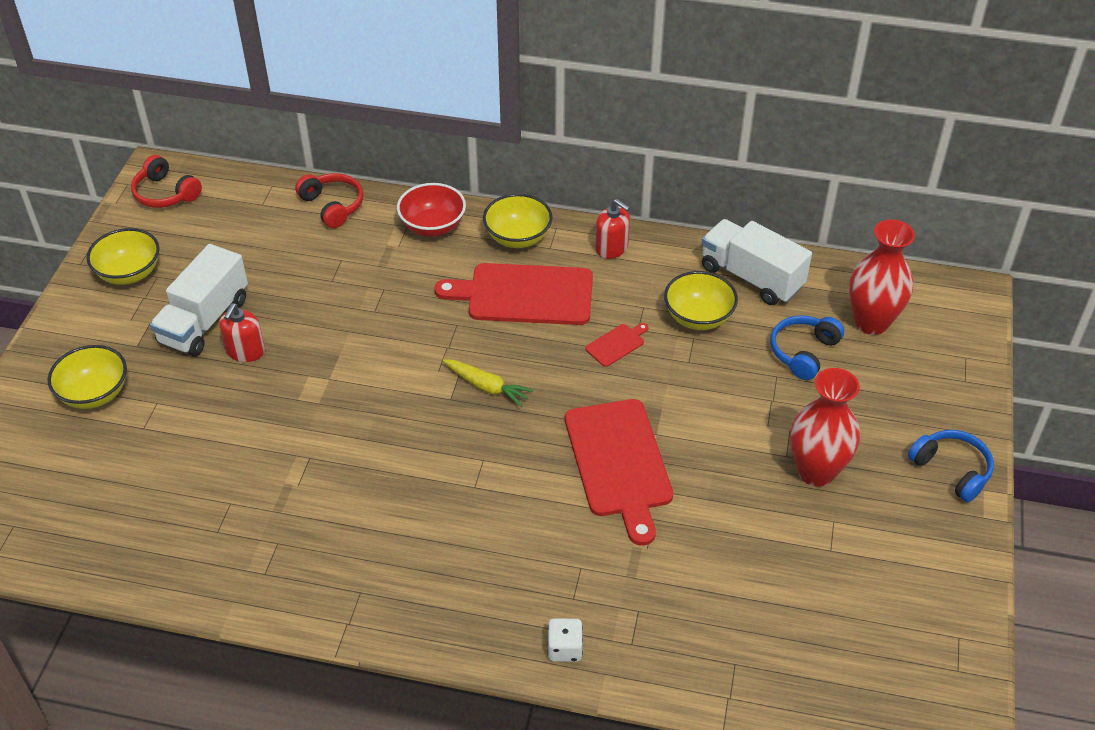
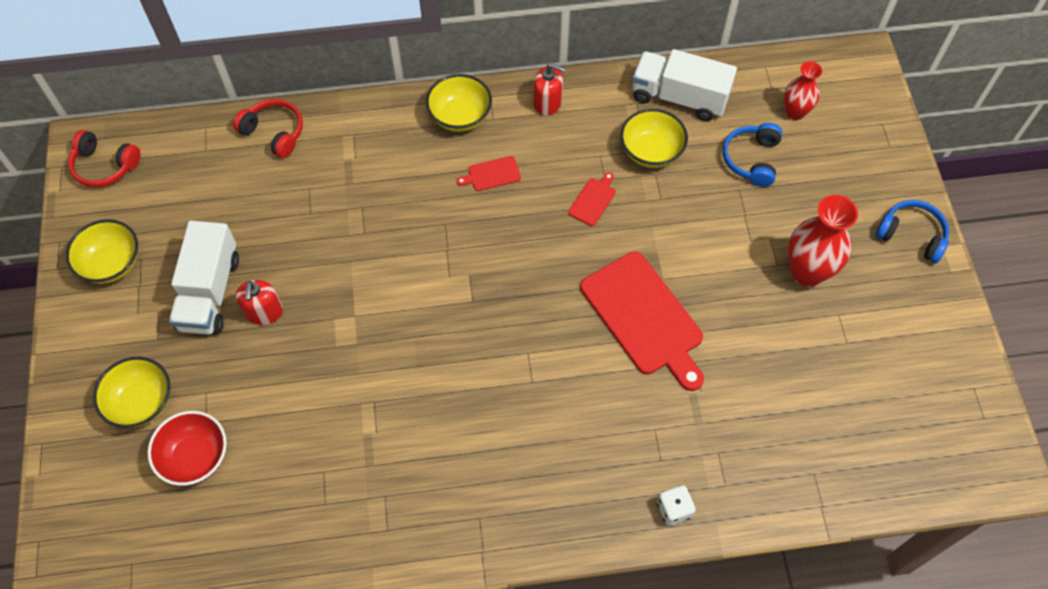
camera: 20 degrees left, 15 degrees up
(433, 226) = (377, 127): red bowl -> red bowl (195, 457)
(487, 387) = (499, 279): yellow carrot -> none
(524, 294) = (492, 174): red cutting board -> red cutting board, size x0.43
(871, 322) = (795, 112): red vase -> red vase, size x0.62

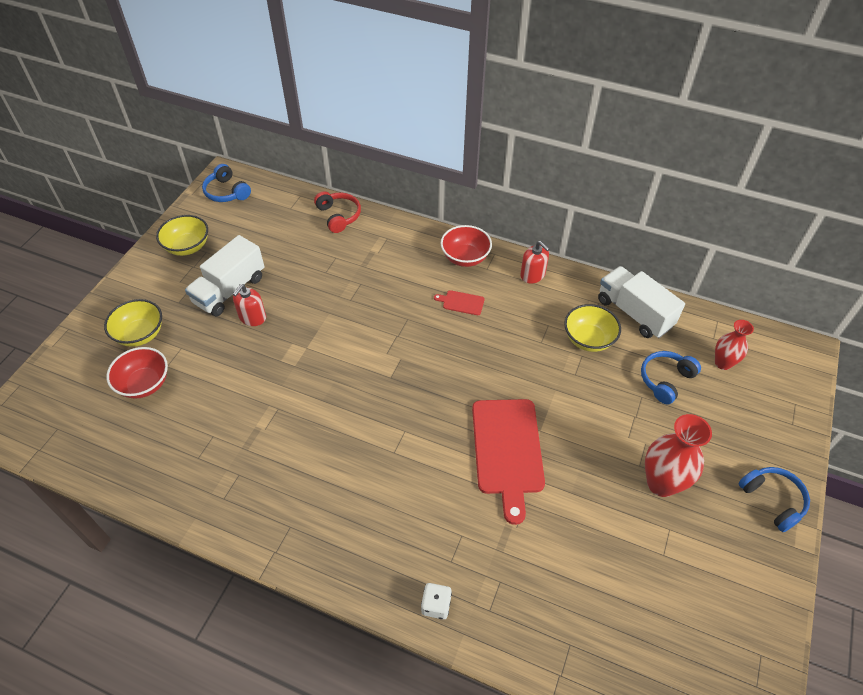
camera: 30 degrees right, 10 degrees down
(105, 166) = (227, 192): red headphones -> blue headphones
(460, 116) = (465, 257): yellow bowl -> red bowl
(593, 200) = (523, 352): red cutting board -> none

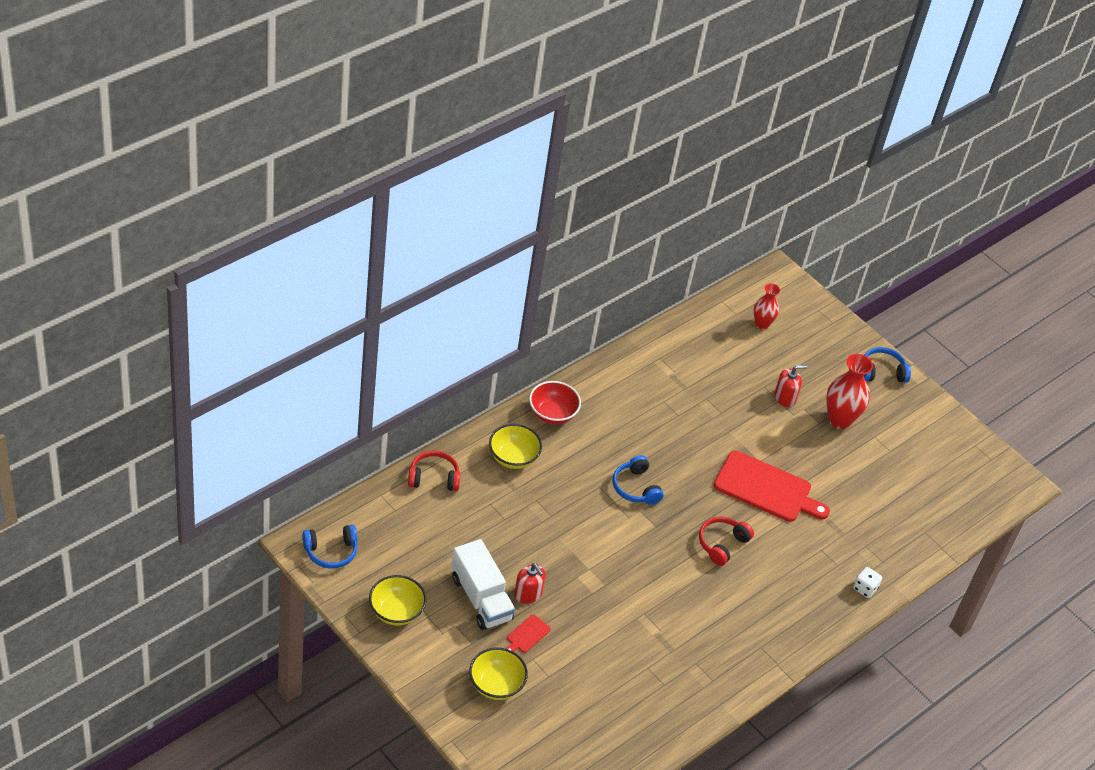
camera: 70 degrees left, 5 degrees down
(144, 384) = (560, 699): red bowl -> none
(405, 439) = (722, 544): none -> red headphones
(461, 302) = (604, 442): red cutting board -> red cutting board (527, 635)
(532, 275) = (603, 381): red soap dispenser -> red soap dispenser (785, 397)
(588, 339) = (693, 385): yellow bowl -> yellow bowl (513, 457)
(634, 313) = (684, 343): white truck -> none
(665, 380) = (757, 364): blue headphones -> blue headphones (635, 487)

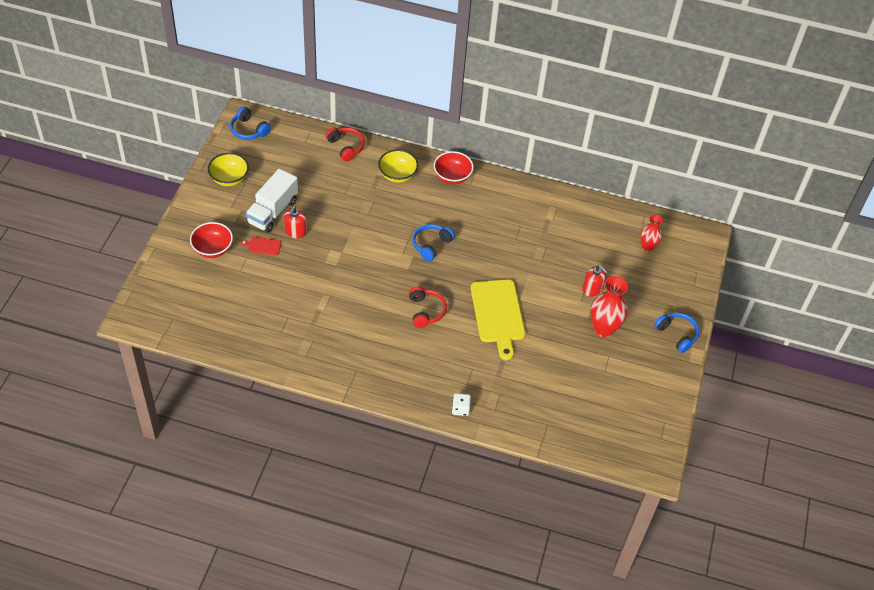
camera: 60 degrees right, 5 degrees up
(496, 685) = (212, 249): yellow bowl -> red bowl
(722, 544) = (425, 311): red headphones -> red headphones turned 75 degrees clockwise
(766, 488) = (498, 314): red cutting board -> yellow cutting board

